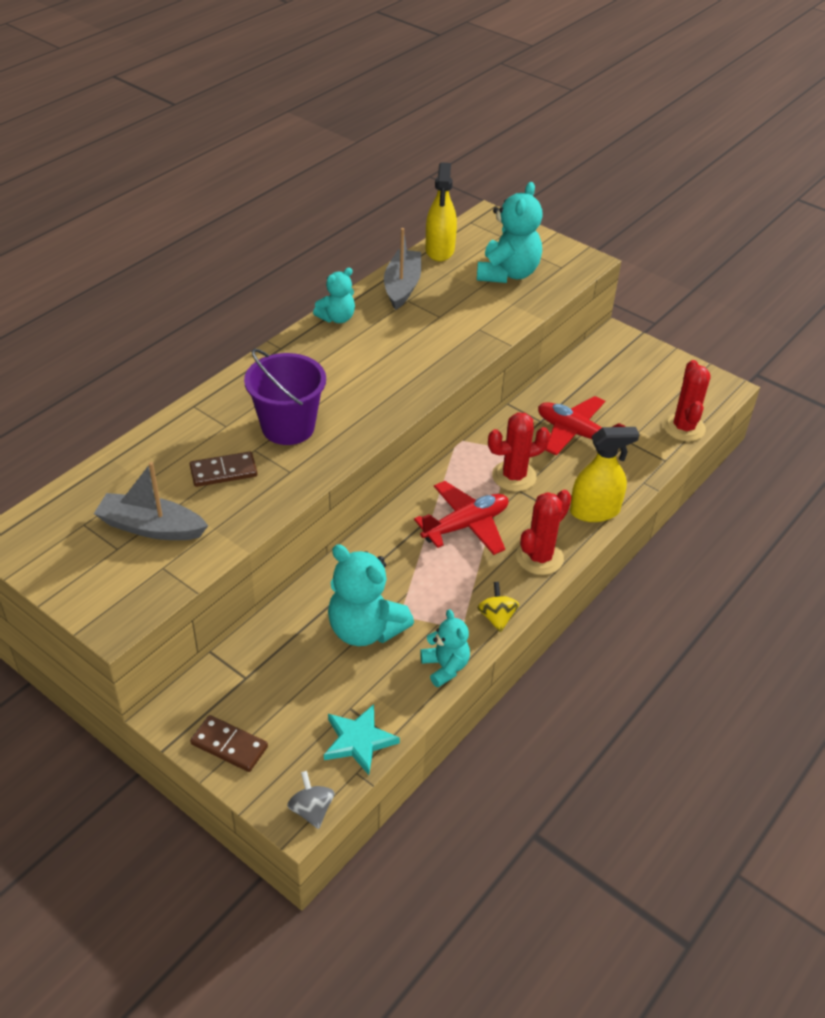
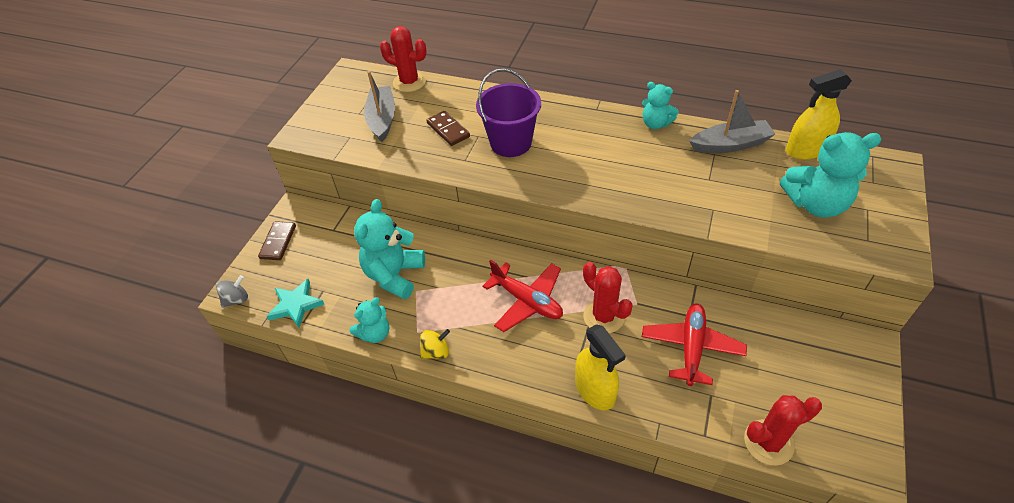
camera: 75 degrees right, 5 degrees up
(539, 557) = (515, 363): red cactus -> red cactus (409, 82)

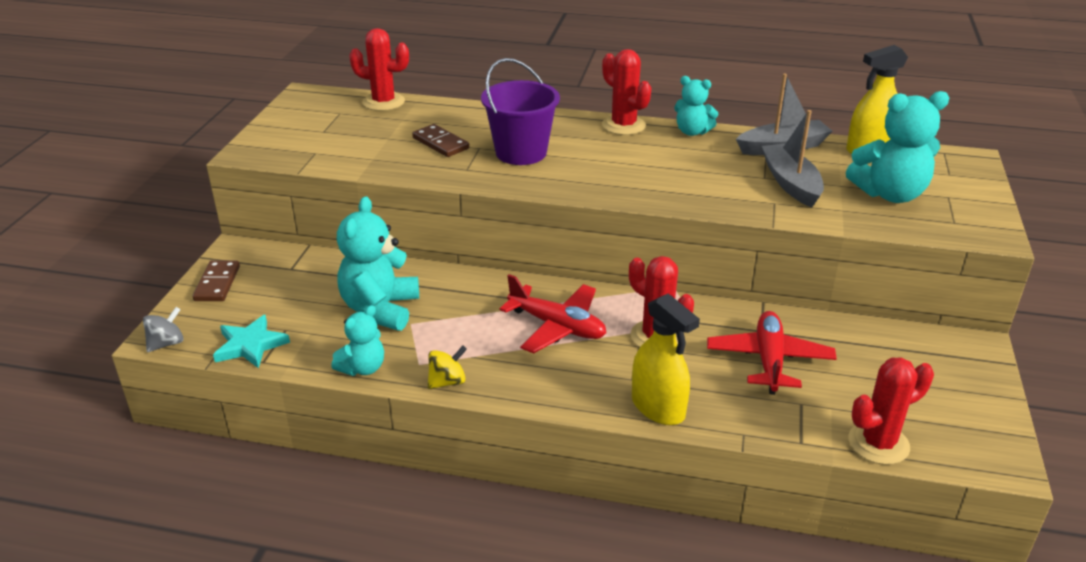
camera: 10 degrees left, 15 degrees down
(382, 119) = (354, 136): grey boat -> grey boat (791, 183)
(599, 114) = (623, 125): none -> red cactus

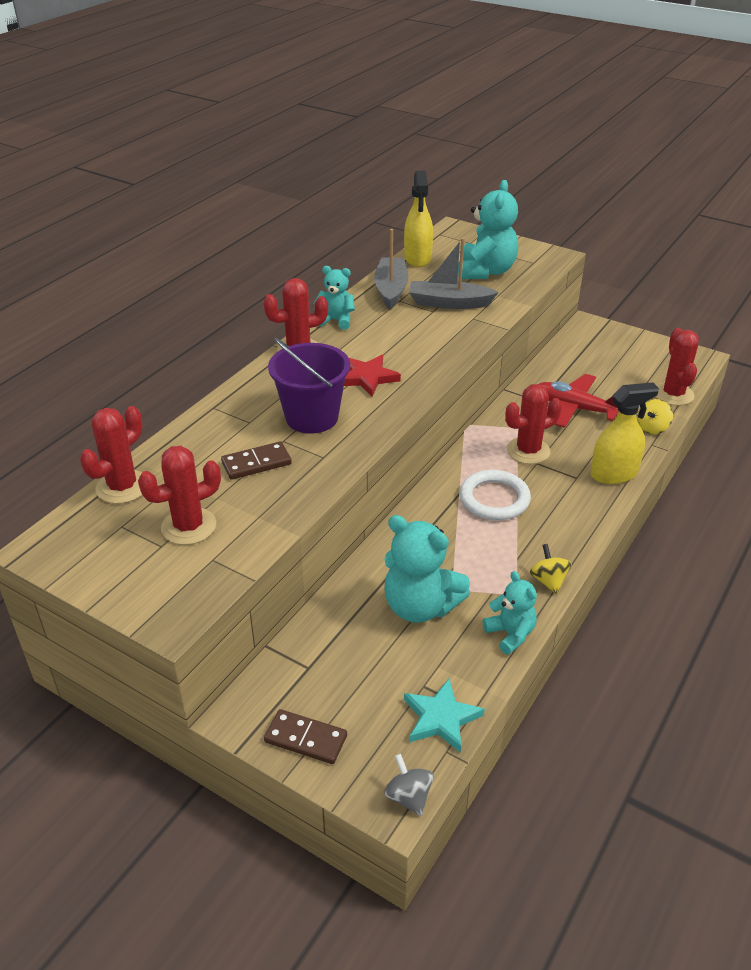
camera: 70 degrees left, 5 degrees up
(348, 135) = (189, 526): none -> red cactus
(557, 326) = (494, 499): red plane -> white ring
(605, 165) = (367, 378): none -> red star
(692, 132) = (336, 320): turquoise teddy bear -> turquoise teddy bear turned 120 degrees counterclockwise
(780, 431) = (652, 428): none -> yellow spinning top

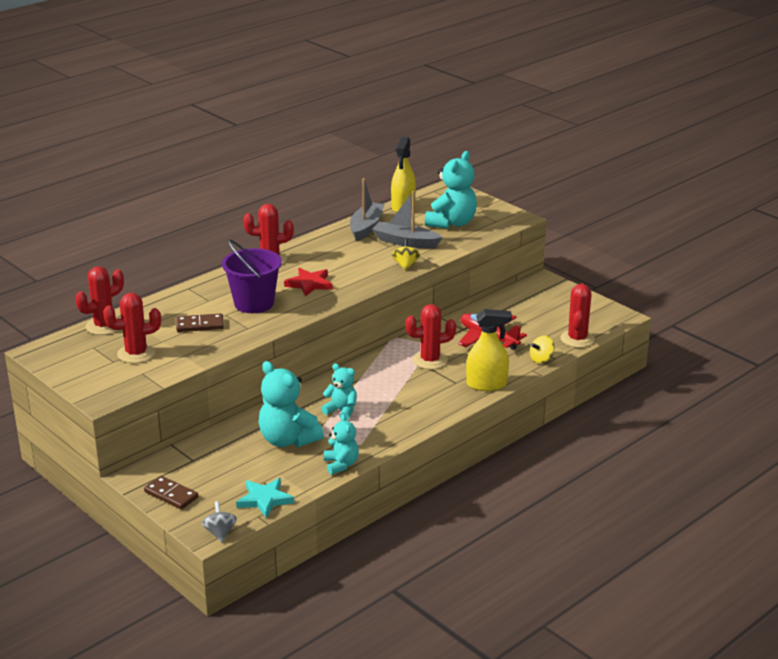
camera: 15 degrees right, 10 degrees down
(336, 320) = (310, 243): turquoise teddy bear -> turquoise teddy bear (341, 411)
(494, 499) = (383, 386): white ring -> none
(548, 581) = (389, 440): yellow spinning top -> yellow spinning top (405, 265)

